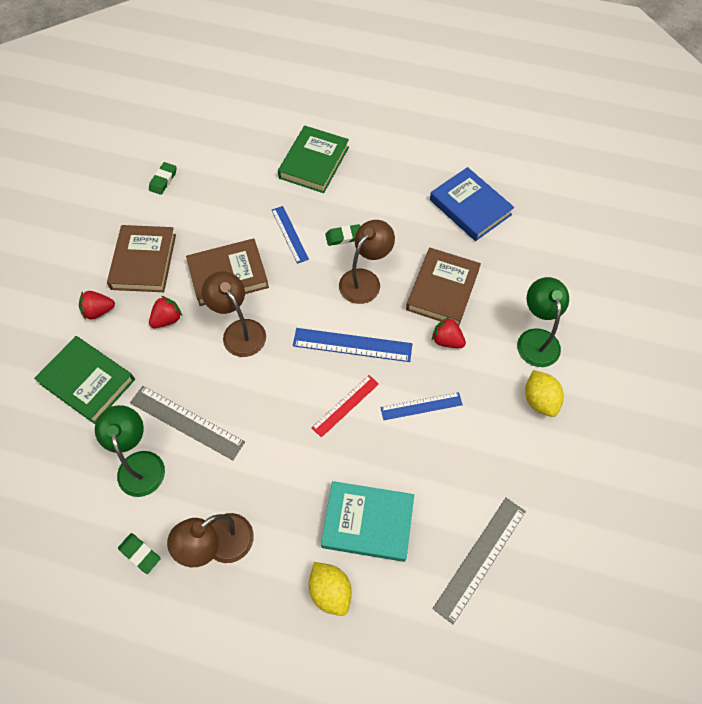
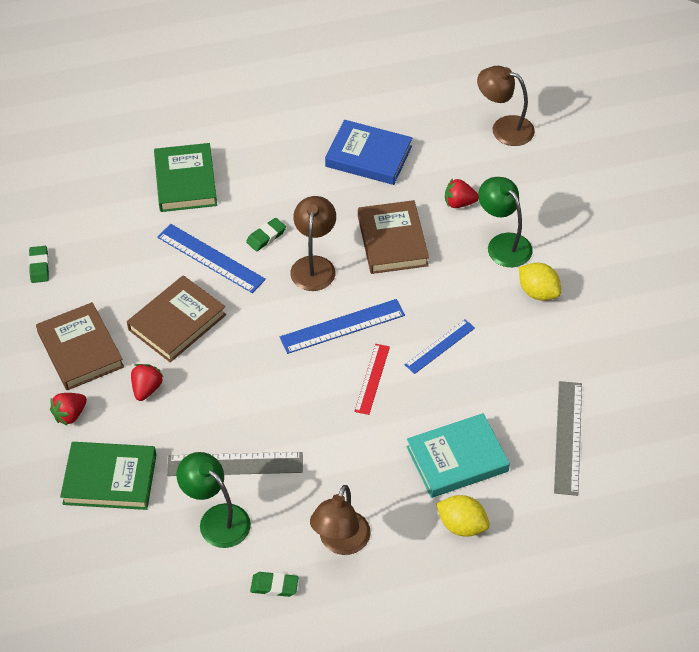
camera: 30 degrees left, 10 degrees down
(239, 331) = (226, 365): brown lamp -> brown lamp (504, 128)
(289, 234) = (210, 258): blue ruler -> blue ruler, size x1.52
(447, 340) = (425, 282): red strawberry -> red strawberry (459, 203)

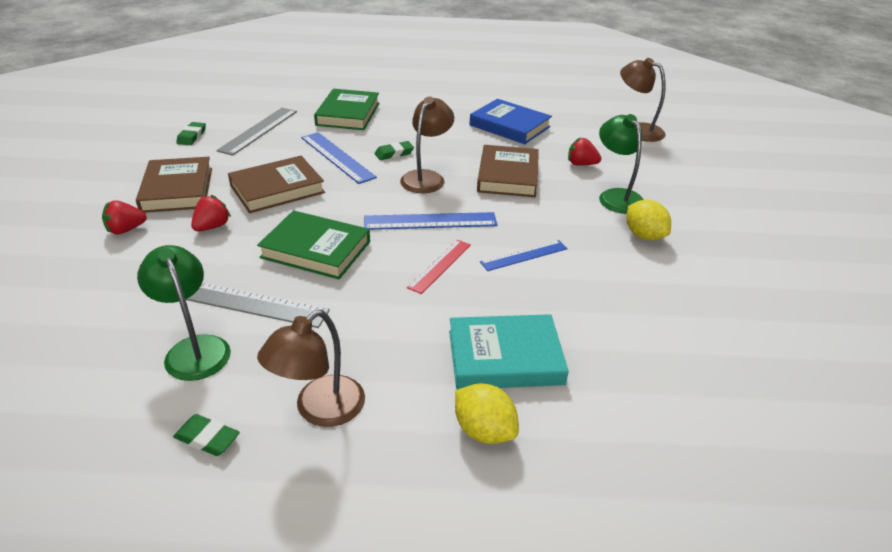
camera: 15 degrees right, 15 degrees down
(110, 479) = (115, 286): green book -> green book (316, 249)
(568, 437) = (652, 367): grey ruler -> grey ruler (259, 130)

